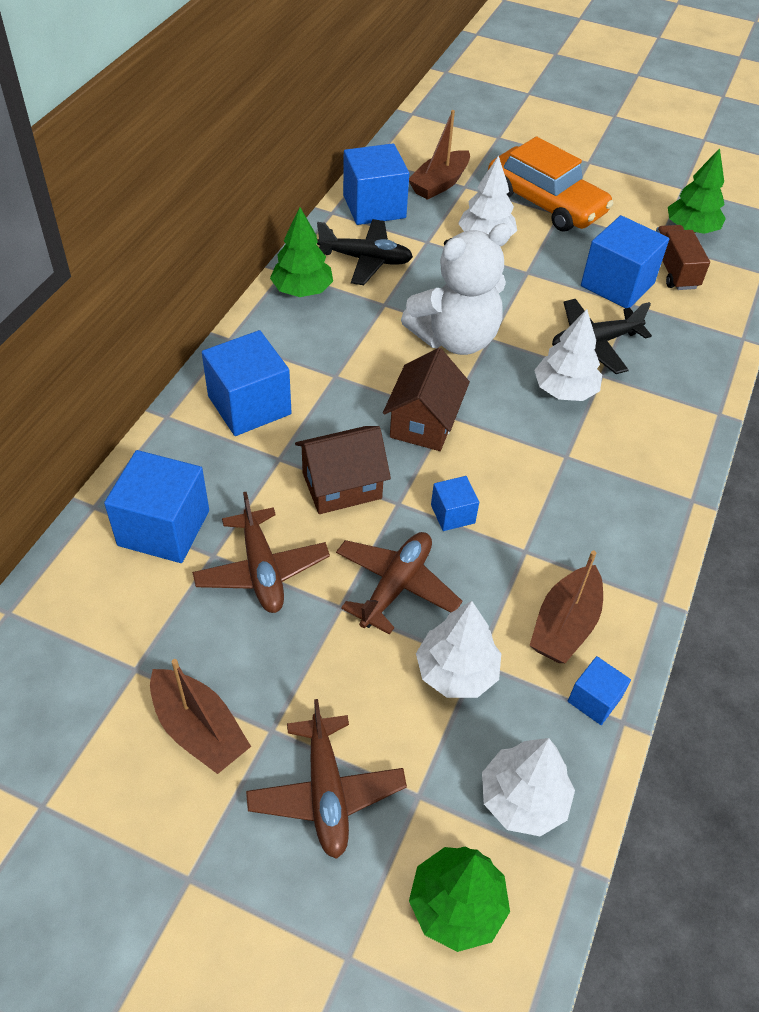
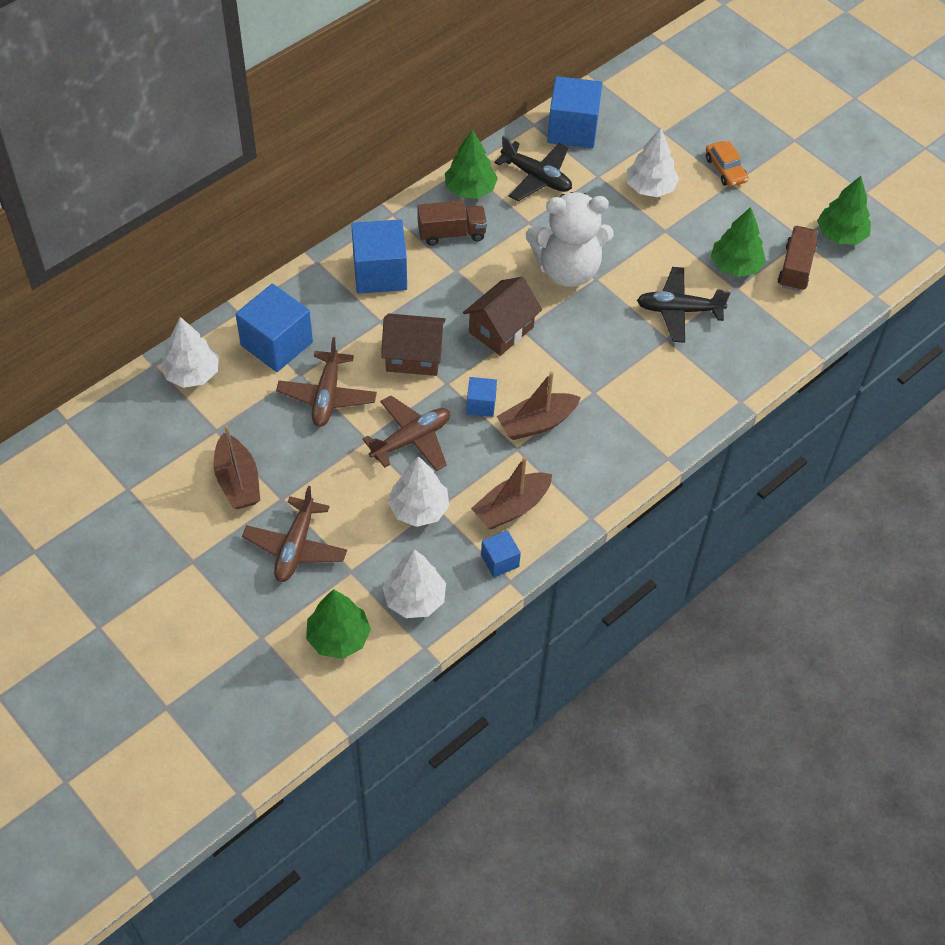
camera: 25 degrees right, 5 degrees up
(308, 339) = (451, 233): none -> brown truck
(439, 184) = (643, 123): brown boat -> brown boat (537, 423)
(545, 203) = (725, 169): orange car -> orange car, size x0.48
(565, 390) = (627, 341): white tree -> white tree (192, 374)
(617, 284) = (735, 265): blue cube -> green tree

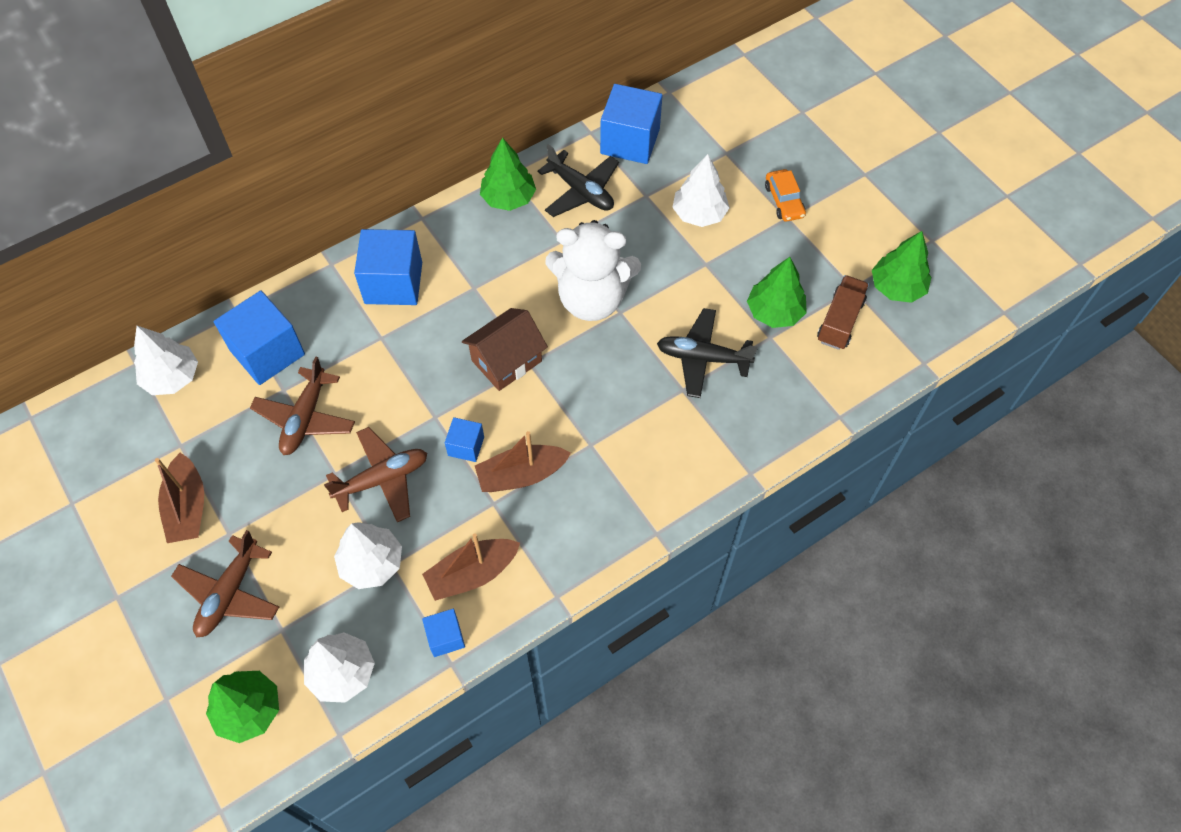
camera: 10 degrees right, 5 degrees up
(413, 356) = (407, 382): brown house -> none
(451, 233) = (478, 245): brown truck -> none

